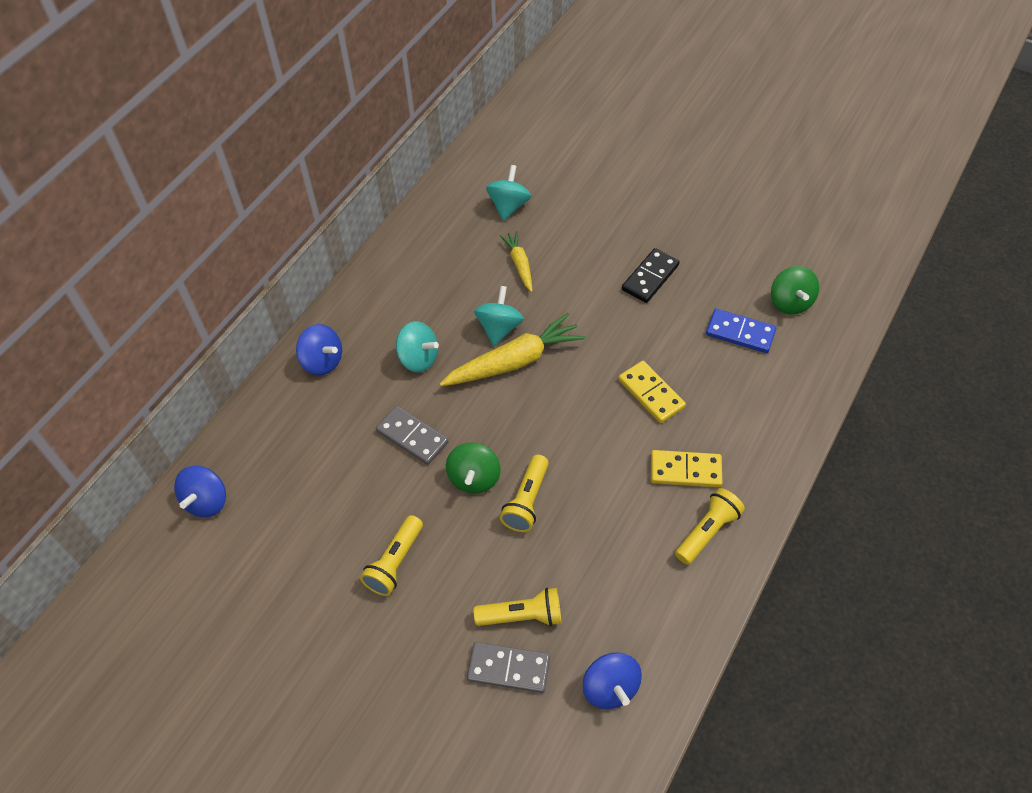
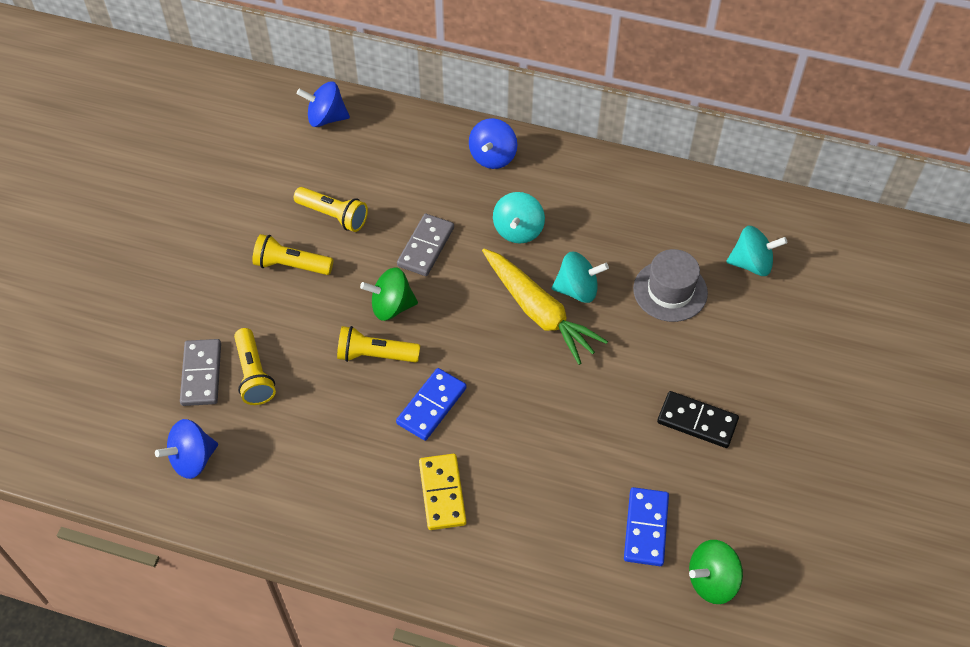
camera: 75 degrees right, 0 degrees up
(519, 264) = (670, 291): yellow carrot -> grey hat
(594, 463) = (431, 406): none -> blue domino
(651, 393) = (533, 446): yellow domino -> none
(707, 531) = (372, 523): yellow flashlight -> yellow flashlight (333, 215)

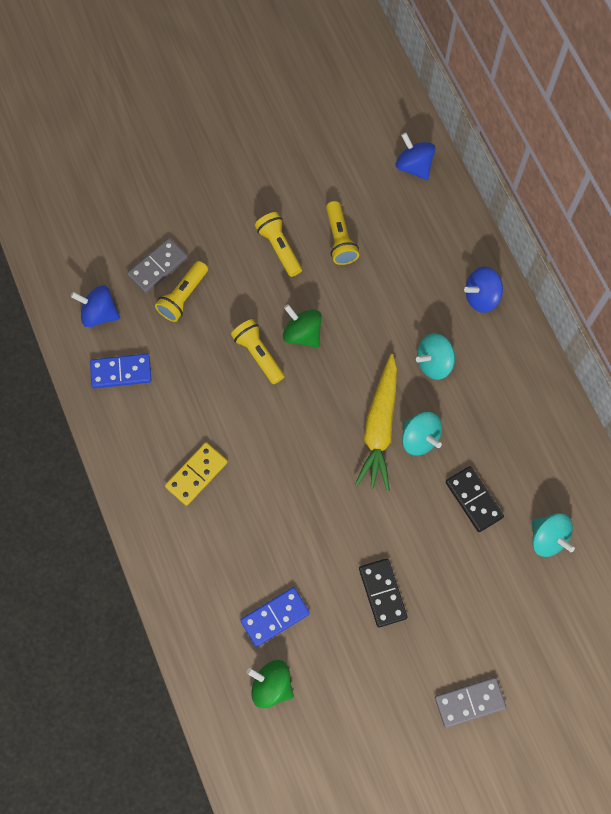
camera: 50 degrees right, 15 degrees up
(426, 247) = (367, 316): grey domino -> grey domino (469, 702)
(431, 406) = (251, 418): blue domino -> blue domino (121, 372)
(670, 291) = (473, 499): grey hat -> black domino

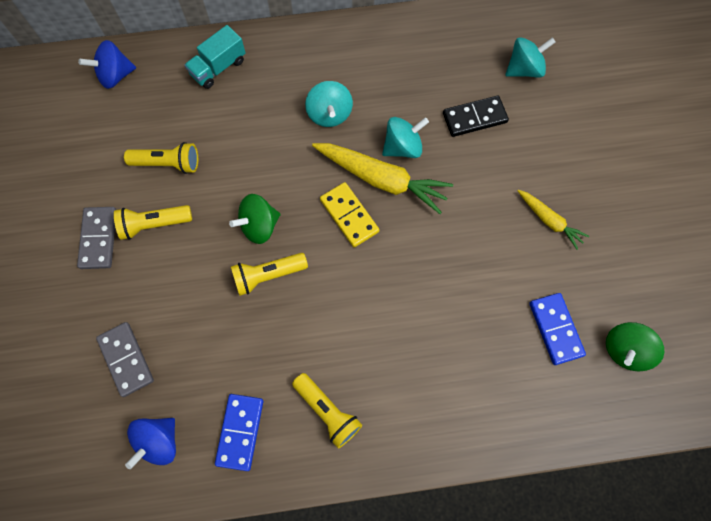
camera: 75 degrees left, 0 degrees up
(183, 296) = (173, 339): yellow flashlight -> yellow flashlight (327, 411)
(196, 474) = (384, 373): yellow domino -> yellow domino (349, 215)
(382, 593) = (549, 221): black domino -> yellow carrot
(451, 250) = (218, 67): none -> turquoise truck
(469, 702) = (664, 174): grey domino -> grey domino (99, 239)
(481, 297) = (276, 56): blue spinning top -> none

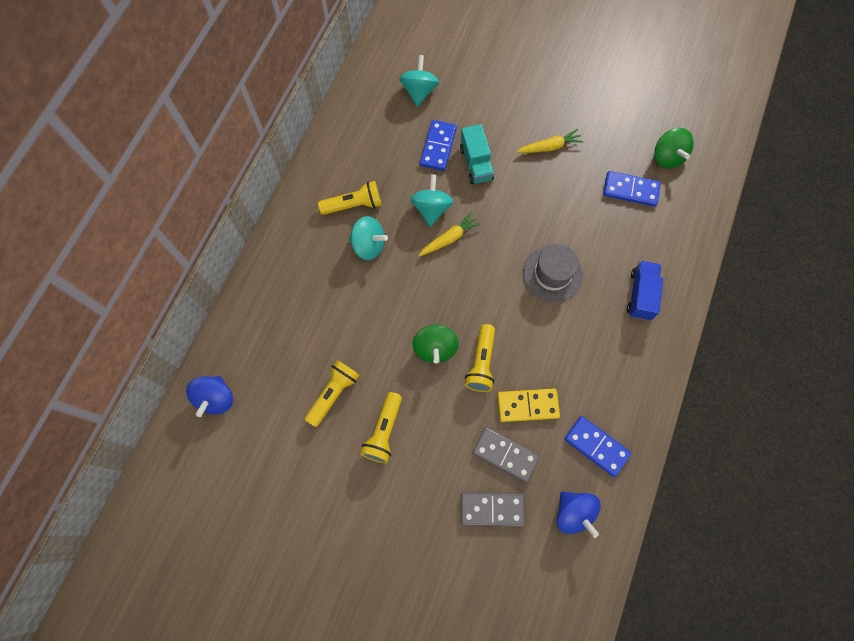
camera: 60 degrees left, 0 degrees up
(99, 239) = (369, 484): grey domino -> grey domino (505, 455)
(218, 67) = (267, 308): turquoise truck -> turquoise truck (476, 163)
(327, 411) = (612, 374): yellow flashlight -> yellow flashlight (353, 205)
(349, 215) = (466, 277): yellow domino -> yellow domino (527, 405)
(381, 179) = (449, 238): yellow carrot -> yellow carrot, size x0.56
(404, 296) = (552, 274): none -> grey hat
(436, 399) = (640, 295): none -> blue truck
(474, 118) = (438, 147): black domino -> blue domino

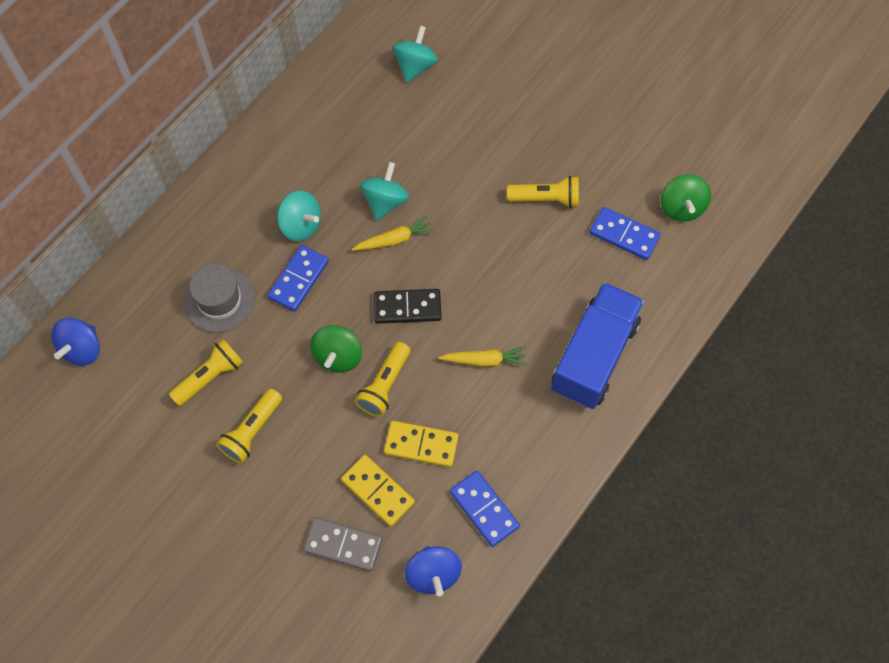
camera: 15 degrees right, 5 degrees down
(353, 205) = (299, 177): yellow flashlight -> yellow flashlight (546, 199)
(438, 147) = (416, 134): blue domino -> blue domino (299, 279)
(476, 163) = (453, 163): turquoise truck -> none
(478, 293) = (407, 308): none -> black domino
(505, 455) = (378, 491): grey domino -> yellow domino
(549, 147) = (545, 163): yellow carrot -> yellow carrot (484, 360)
(552, 274) = (499, 307): grey hat -> grey hat (219, 300)
(640, 295) = (594, 356): blue truck -> blue truck, size x1.77

